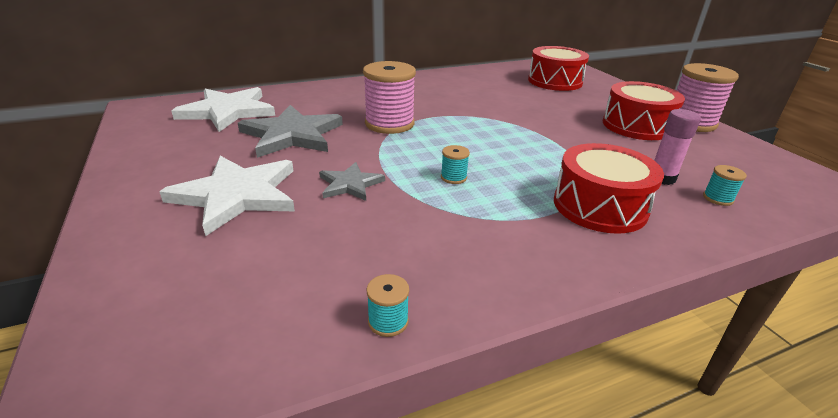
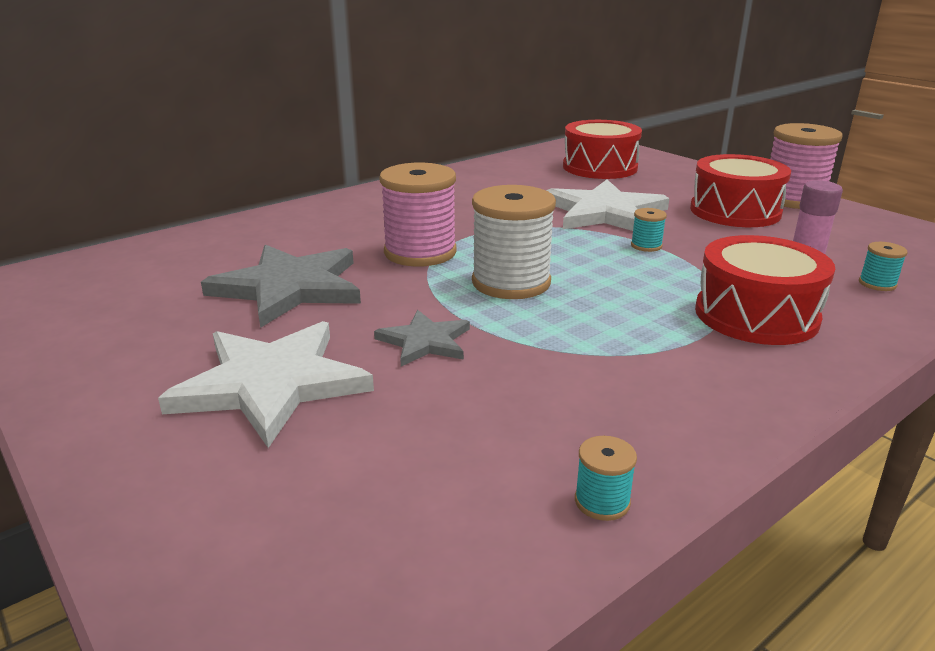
camera: 15 degrees left, 5 degrees down
(227, 111) = (161, 268): white star -> white star (604, 212)
(435, 153) = (511, 282): none -> white spool
(453, 177) = (557, 310): turquoise spool -> turquoise spool (646, 246)

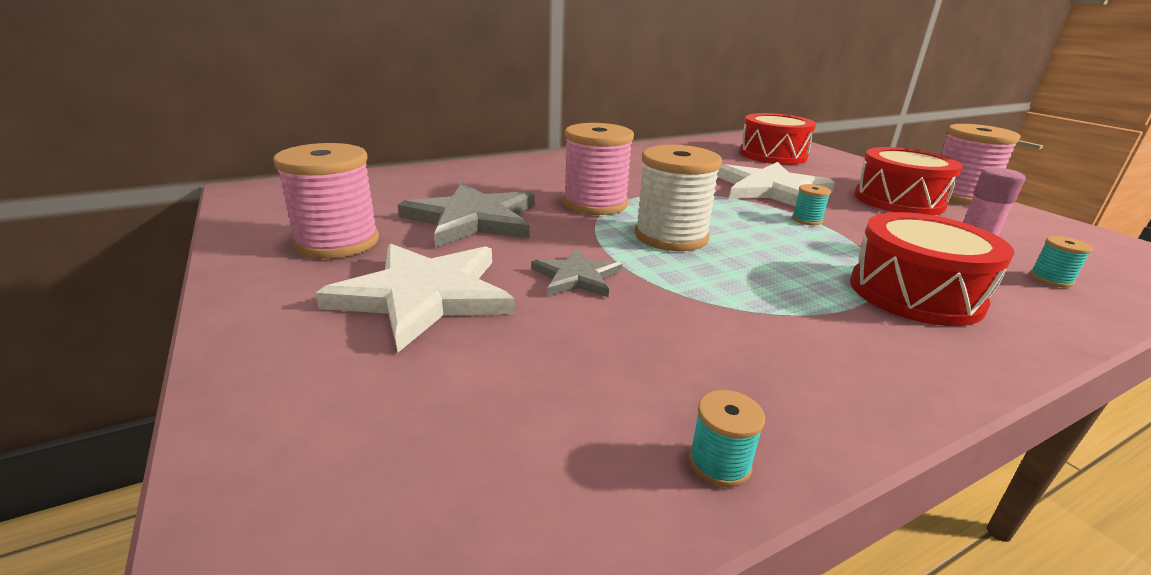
camera: 10 degrees right, 0 degrees up
(145, 335) = (337, 242): none -> pink spool

